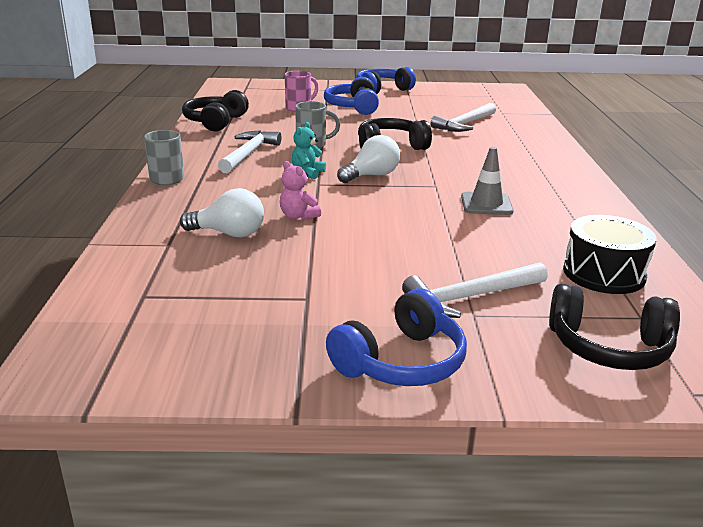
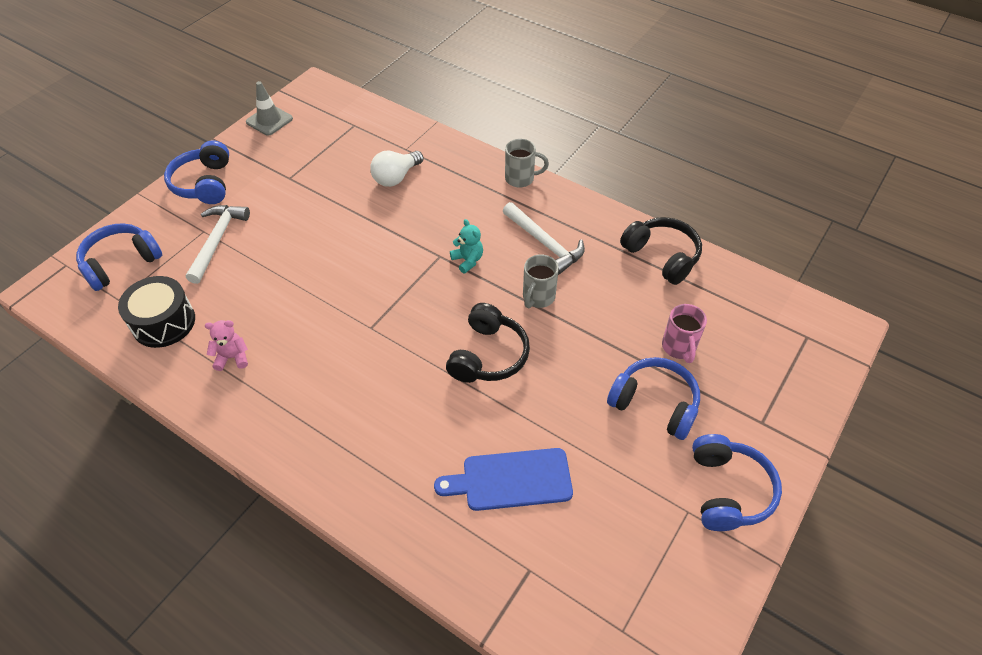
camera: 125 degrees right, 25 degrees up
(298, 216) = (391, 218): pink teddy bear -> pink teddy bear (232, 357)
(371, 176) = (428, 298): white light bulb -> none
(464, 124) = (511, 480): white hammer -> blue cutting board
(486, 204) = (308, 336): grey traffic cone -> grey traffic cone (269, 120)
(608, 347) = (121, 263): black headphones -> blue headphones

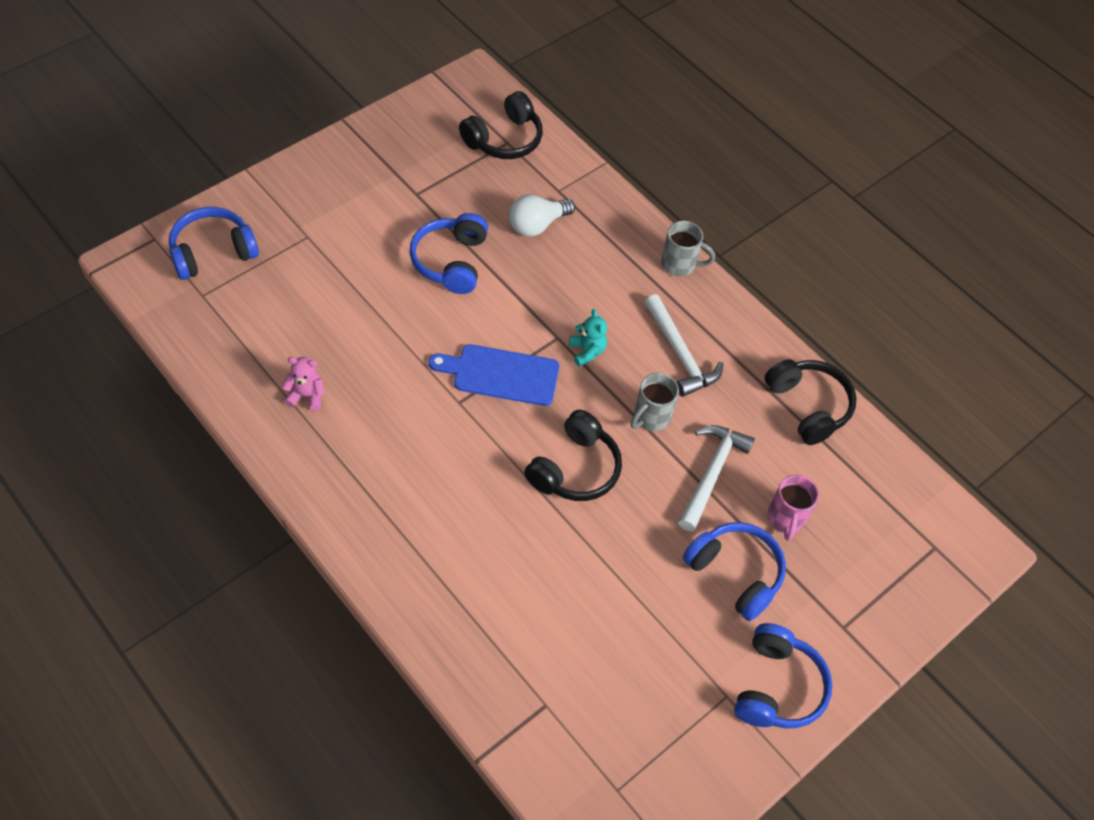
camera: 10 degrees right, 5 degrees up
(164, 322) = (244, 335): black drum -> none
(204, 183) = (321, 176): blue headphones -> blue headphones (451, 261)
(217, 241) = (320, 252): white hammer -> white hammer (711, 473)
(269, 120) = (412, 111): grey traffic cone -> none
(350, 123) = (504, 139): none -> black headphones
(511, 480) = (556, 610): blue cutting board -> blue cutting board (501, 374)

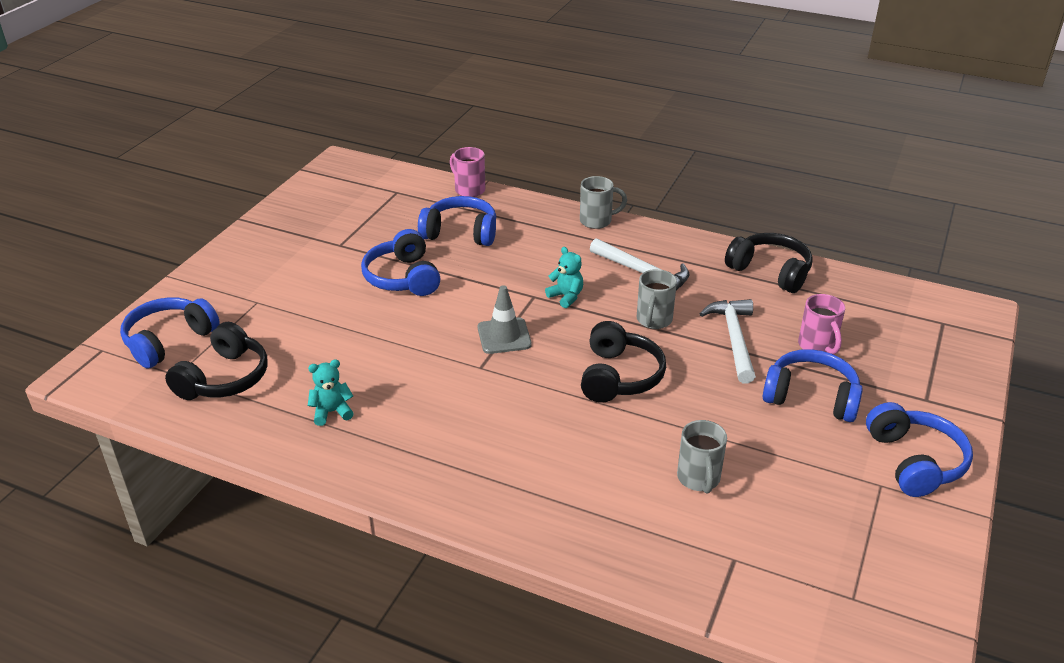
camera: 20 degrees left, 20 degrees down
(306, 395) = (332, 412): pink teddy bear -> turquoise teddy bear
(501, 374) = (504, 336): blue cutting board -> grey traffic cone
(504, 139) = (392, 190): black headphones -> black headphones (224, 378)
(537, 225) = (460, 233): white light bulb -> blue headphones
(570, 612) = (699, 479): none -> grey mug
(579, 168) = (469, 190): none -> pink mug

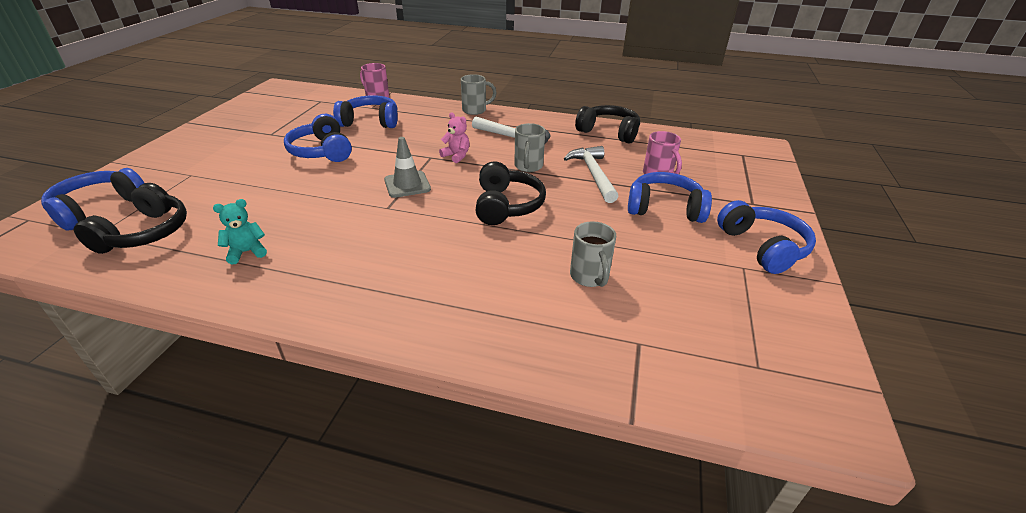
camera: 10 degrees left, 0 degrees up
(566, 297) = (456, 156): turquoise teddy bear -> pink teddy bear

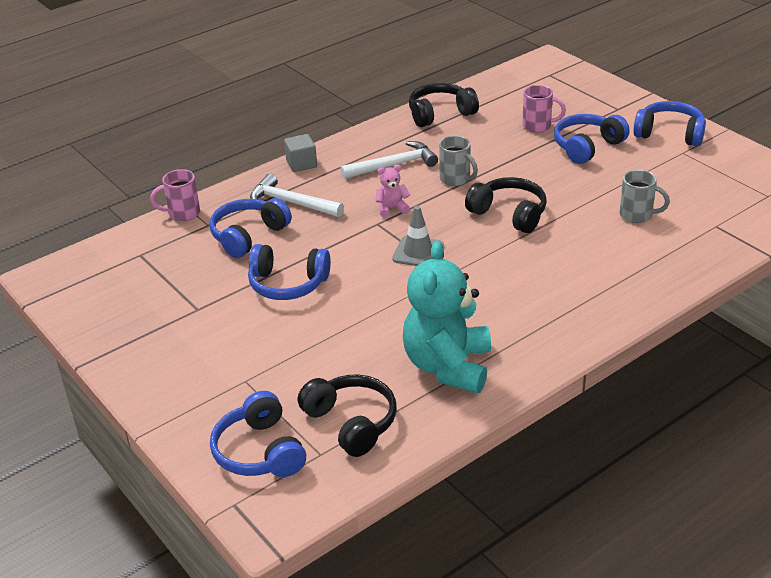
camera: 50 degrees left, 0 degrees up
(247, 252) = (448, 366): turquoise teddy bear -> turquoise teddy bear, size x2.37
(475, 110) = (301, 164): grey mug -> grey cube
(593, 174) = (504, 154): white hammer -> white hammer (291, 202)

